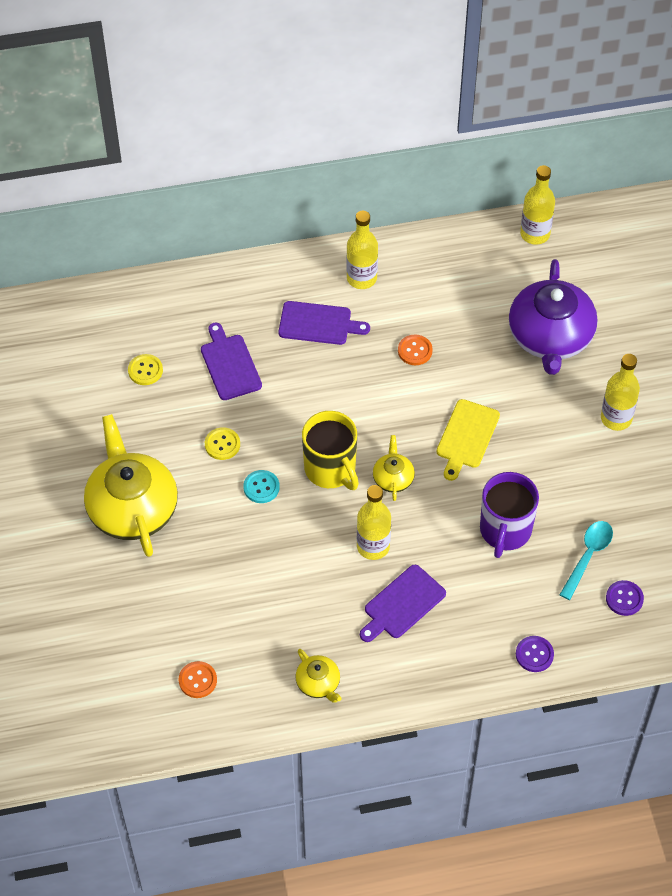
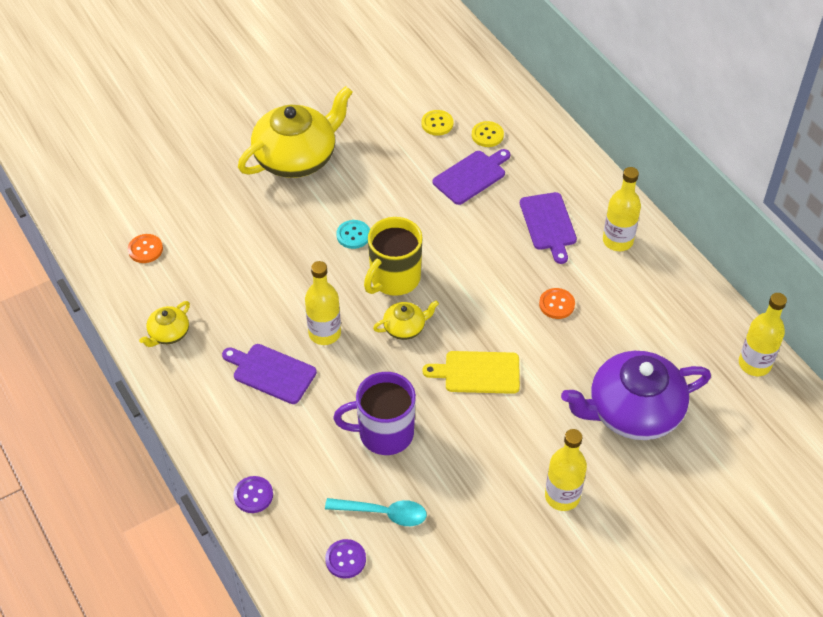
camera: 70 degrees right, 5 degrees down
(222, 444) = (386, 196): yellow button -> yellow button (487, 135)

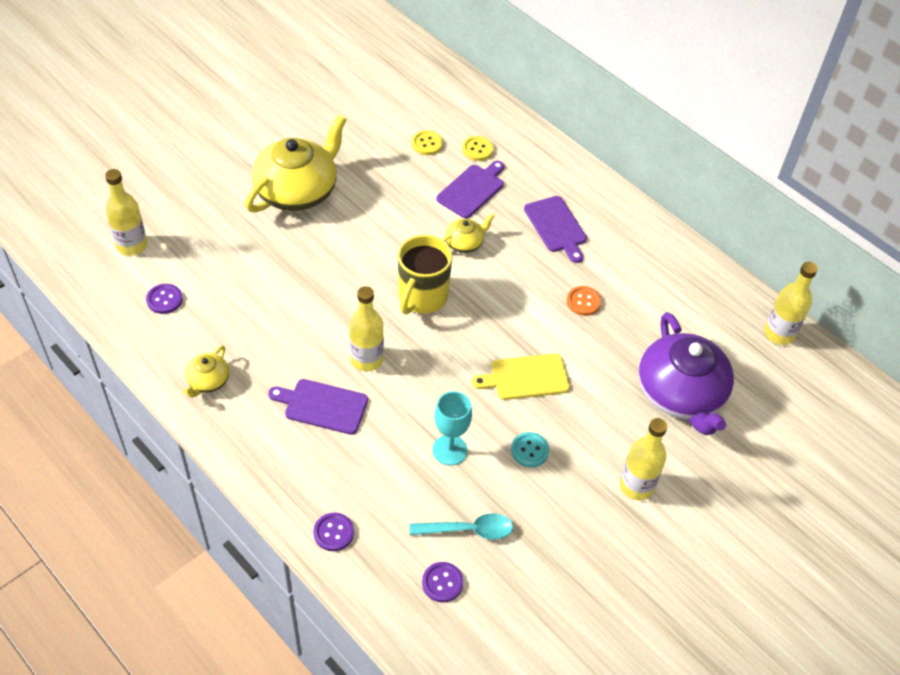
camera: 15 degrees left, 0 degrees up
(145, 249) = (164, 299): orange button -> purple button
(353, 235) = (372, 260): turquoise button -> turquoise button (530, 450)
(384, 433) = (450, 450): purple mug -> turquoise goblet
(405, 327) = (444, 343): yellow teapot -> yellow teapot (464, 243)
(617, 241) = (624, 234): yellow bottle -> yellow bottle (132, 245)
(633, 411) = (680, 394): purple teapot -> purple teapot turned 75 degrees counterclockwise

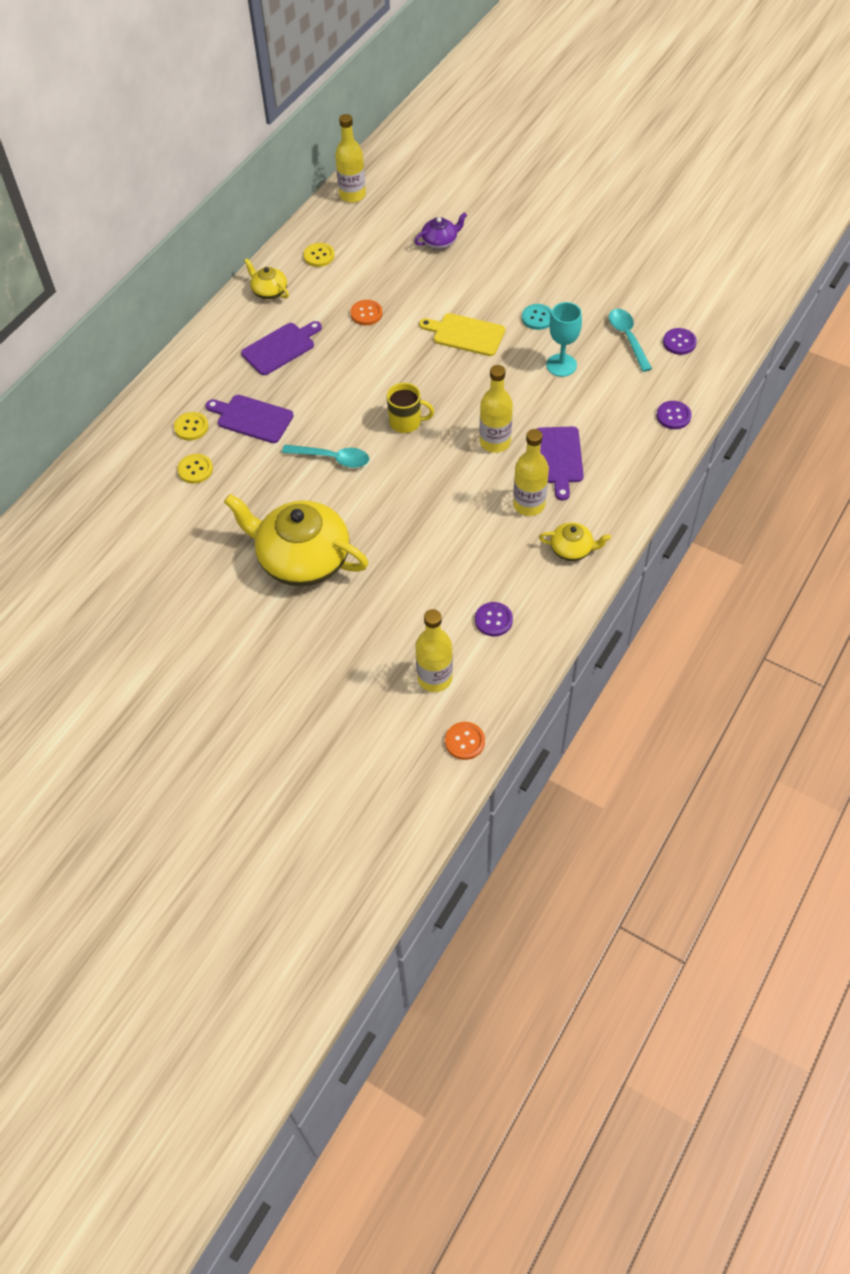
camera: 100 degrees left, 5 degrees up
(62, 249) = (464, 741): none -> orange button
(400, 233) = (332, 458): none -> turquoise spoon
(422, 297) = (406, 422): yellow mug -> yellow mug, size x0.65
(464, 243) = (326, 408): yellow teapot -> yellow teapot (269, 291)
(526, 377) = (466, 334): yellow cutting board -> yellow cutting board turned 135 degrees clockwise
(636, 486) = (539, 253): yellow bottle -> yellow bottle (529, 504)
(680, 394) = (440, 242): purple teapot -> purple teapot, size x0.46
(683, 283) = (319, 256): none -> yellow button

